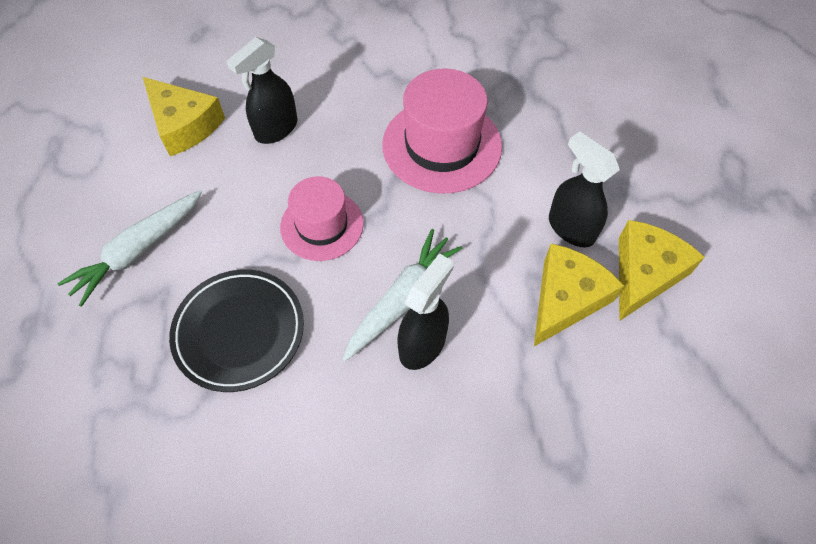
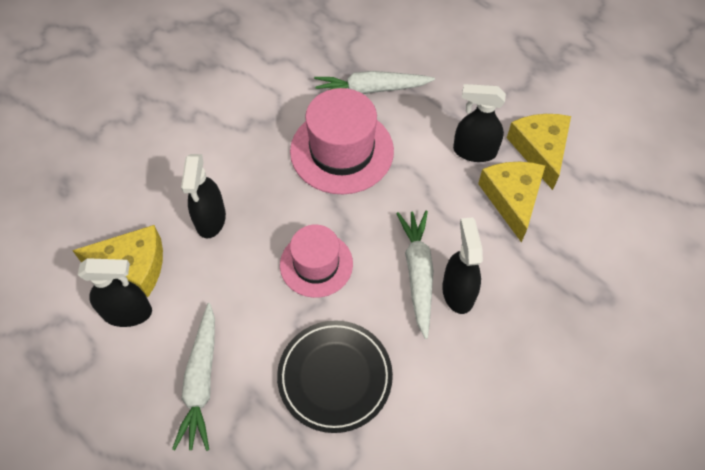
camera: 40 degrees left, 0 degrees up
(144, 158) = (128, 313): none -> black spray bottle
(523, 110) = (371, 90): none -> white carrot

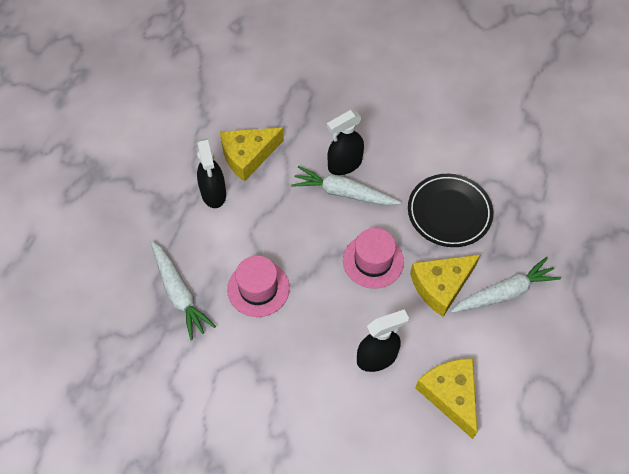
camera: 115 degrees left, 0 degrees up
(128, 313) = (489, 374): black spray bottle -> none
(342, 151) = (258, 288): pink hat -> pink hat, size x0.65
(418, 273) = (343, 193): white carrot -> white carrot turned 45 degrees clockwise
(540, 150) = (192, 151): yellow cheese -> yellow cheese (441, 286)

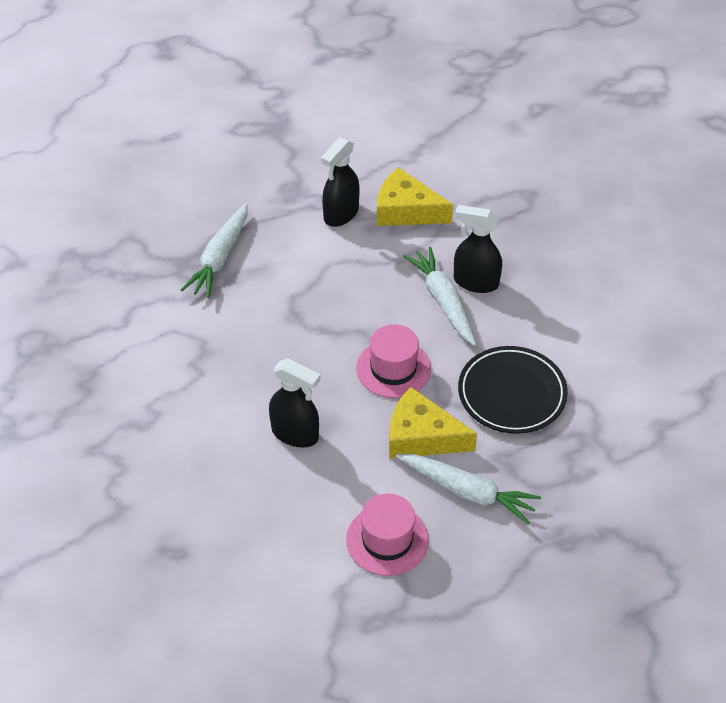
camera: 50 degrees right, 10 degrees down
(258, 288) = (278, 306): pink hat -> pink hat (387, 540)
(450, 395) = (312, 513): yellow cheese -> none

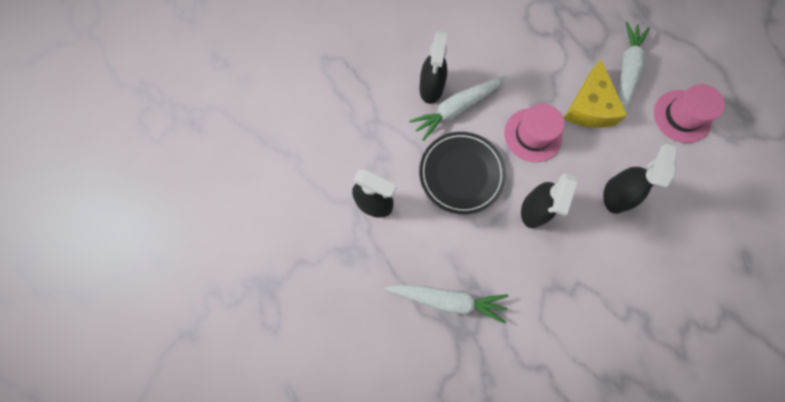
camera: 100 degrees left, 25 degrees up
(297, 349) = (533, 210): none -> black spray bottle
(406, 210) = (360, 150): yellow cheese -> none
(512, 393) = (533, 53): black plate -> black plate (461, 174)

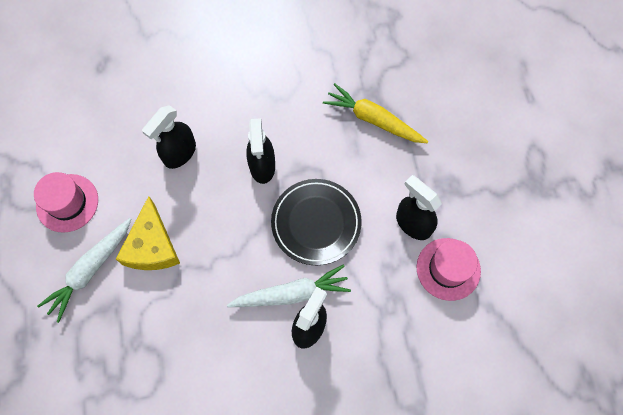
camera: 160 degrees left, 5 degrees down
(447, 300) = (373, 120): white carrot -> yellow carrot
(533, 135) = (226, 237): pink hat -> pink hat (448, 269)
(533, 210) = (262, 166): black spray bottle -> black spray bottle turned 135 degrees clockwise
(589, 106) = (152, 246): yellow cheese -> yellow cheese turned 150 degrees clockwise

